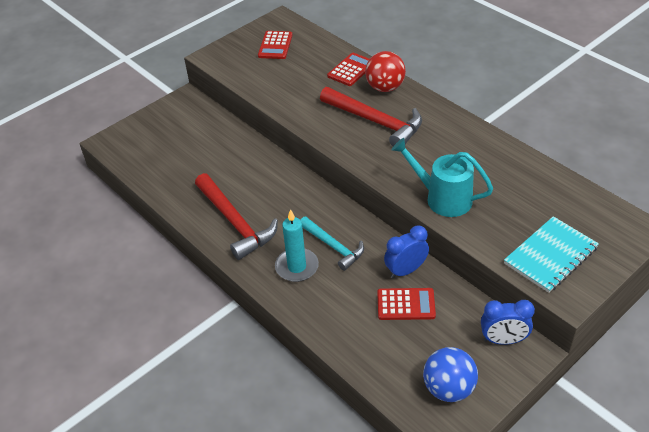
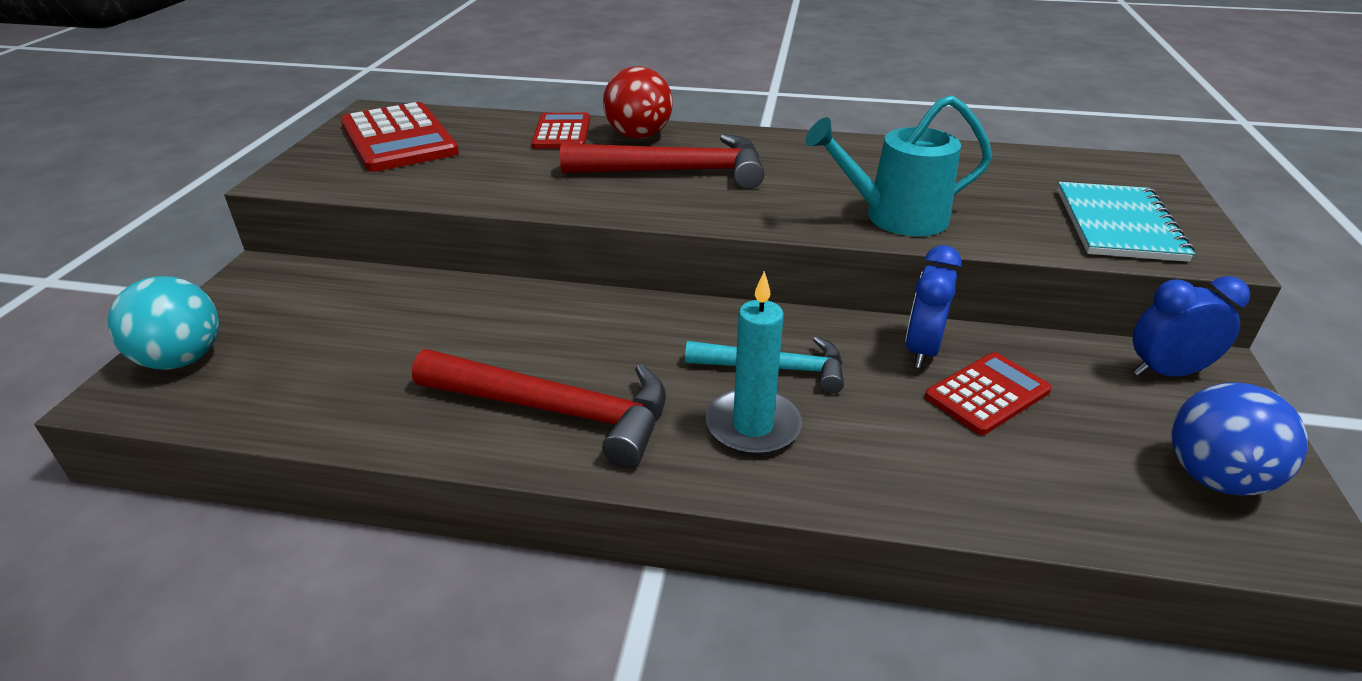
camera: 40 degrees left, 10 degrees down
(134, 134) = (182, 359): none -> turquoise ball
(275, 45) = (398, 139): red calculator -> red calculator, size x1.68
(503, 340) = (1166, 372): blue clock -> blue clock turned 150 degrees counterclockwise

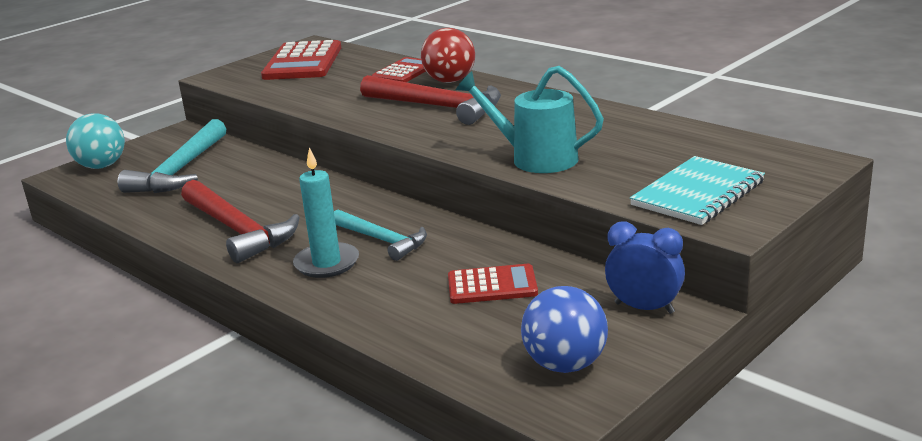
camera: 35 degrees right, 10 degrees down
(338, 334) = (180, 170): none -> turquoise hammer
(922, 350) = (490, 253): blue clock -> none

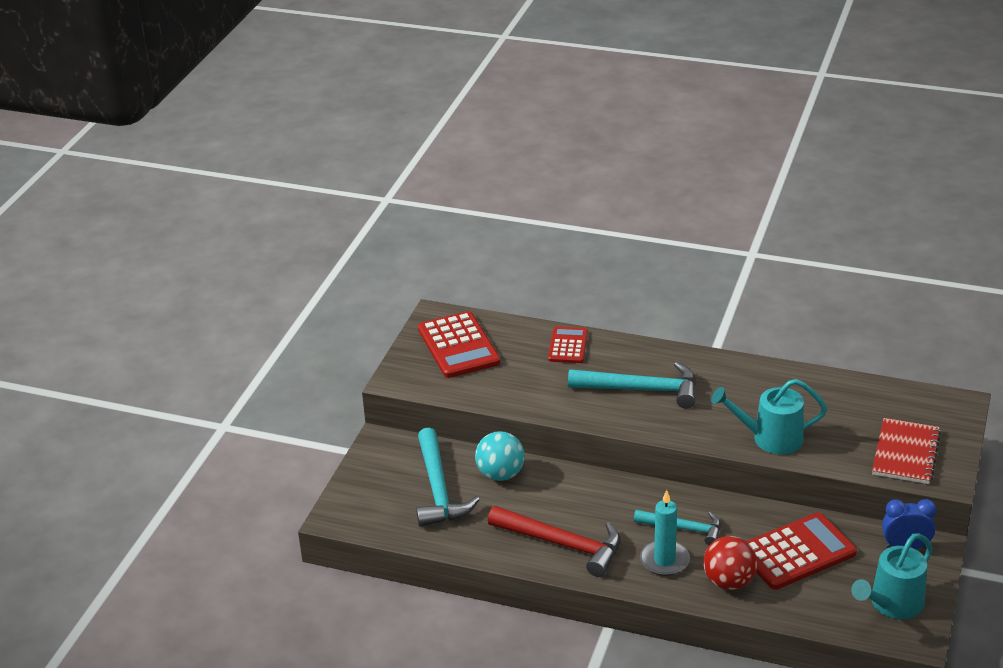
camera: 25 degrees left, 10 degrees up
(101, 166) = (358, 499): turquoise ball -> turquoise ball (500, 474)
(438, 107) = (642, 389): red hammer -> turquoise hammer
(450, 81) = (620, 352): red ball -> red ball (729, 582)
(492, 285) = (797, 552): red calculator -> red calculator, size x1.68
(565, 365) = (892, 604): blue ball -> turquoise watering can
(698, 193) = (905, 453): turquoise notebook -> red notebook

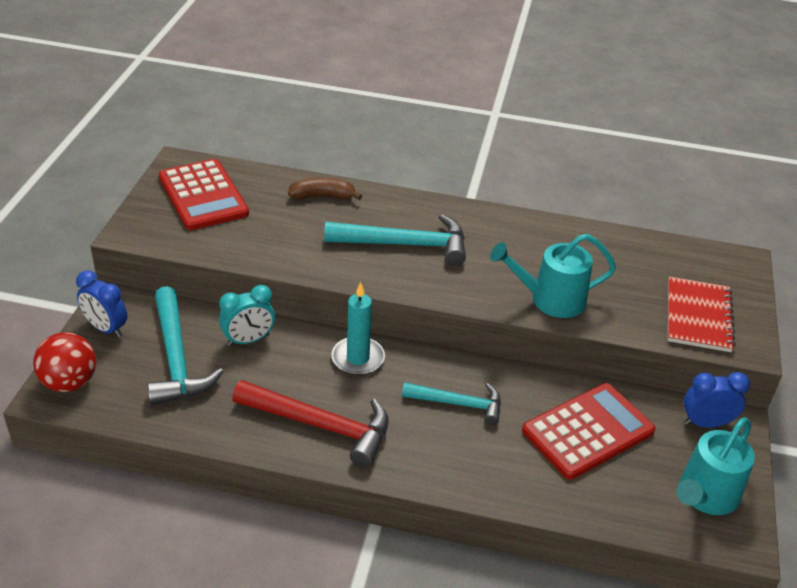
camera: 10 degrees left, 5 degrees up
(377, 464) = (106, 328): none -> blue clock
(500, 474) = (248, 340): turquoise ball -> turquoise clock
(568, 346) = (323, 196): red calculator -> brown banana
(664, 560) = (440, 444): turquoise candle -> turquoise candle (358, 358)
(729, 582) = (516, 471): red ball -> red ball (70, 382)

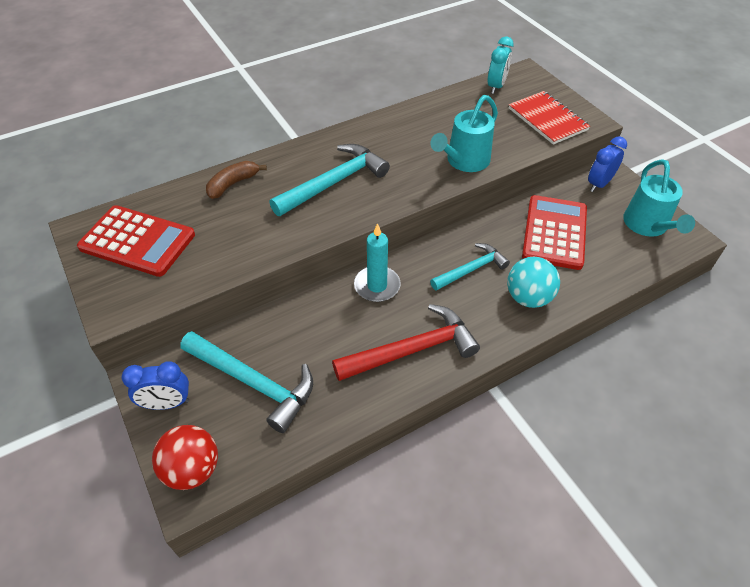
camera: 40 degrees left, 10 degrees up
(248, 340) = (289, 328): turquoise clock -> turquoise clock (496, 86)
(479, 463) = (528, 298): none -> turquoise ball

